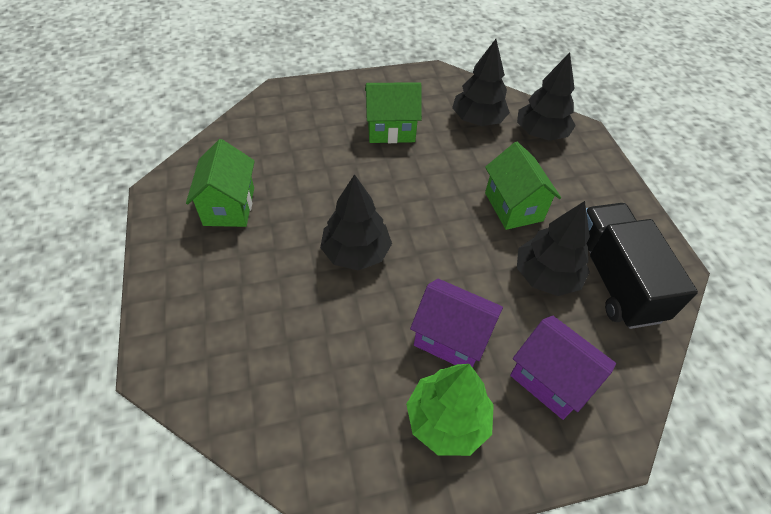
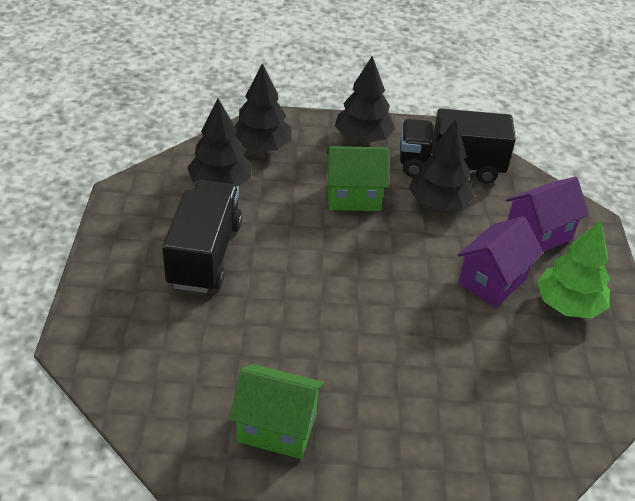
camera: 75 degrees left, 10 degrees down
(356, 252) = (380, 324): black tree -> black tree (363, 138)
(391, 130) = (205, 254): green house -> black truck

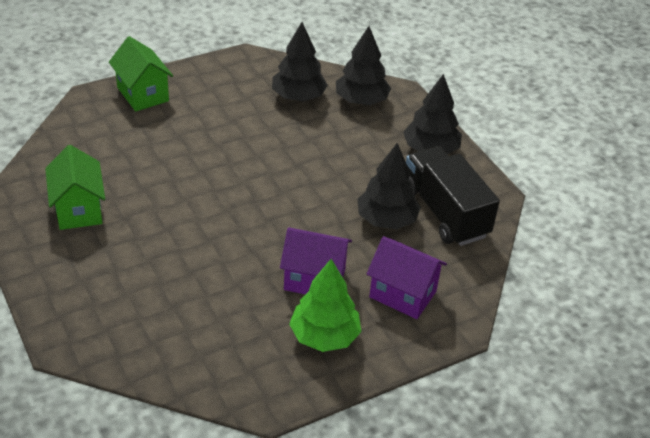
camera: 60 degrees right, 0 degrees up
(205, 254) = (215, 118): black truck -> none
(353, 197) = (347, 168): green house -> green house (143, 94)

